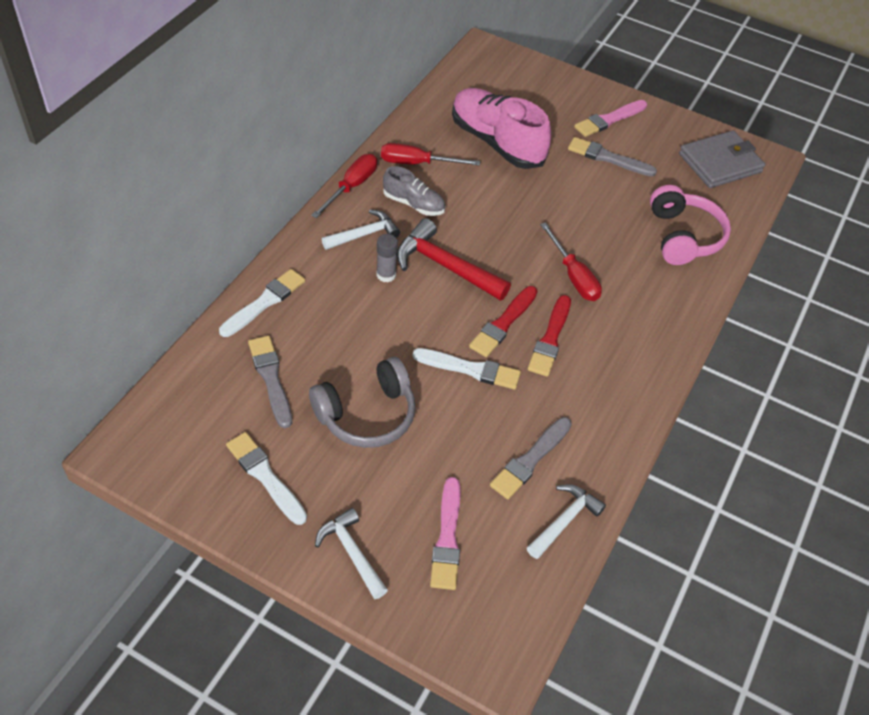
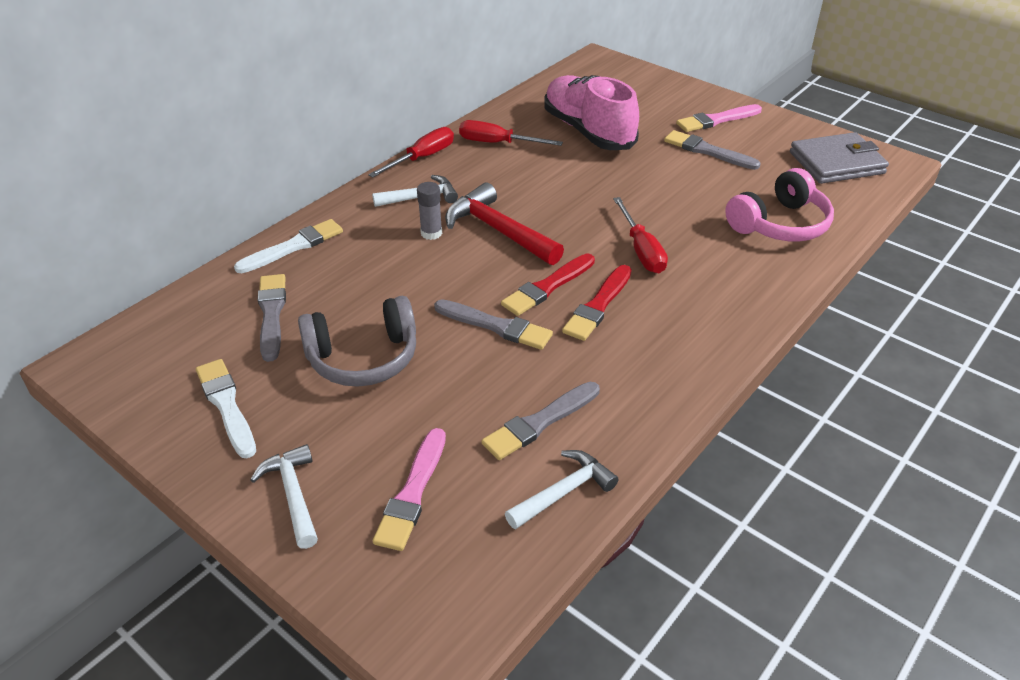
camera: 15 degrees right, 10 degrees down
(413, 204) = (482, 176): grey shoe -> none
(470, 369) = (496, 326): white brush -> grey brush
(683, 236) = (779, 224): pink headphones -> pink headphones turned 45 degrees clockwise

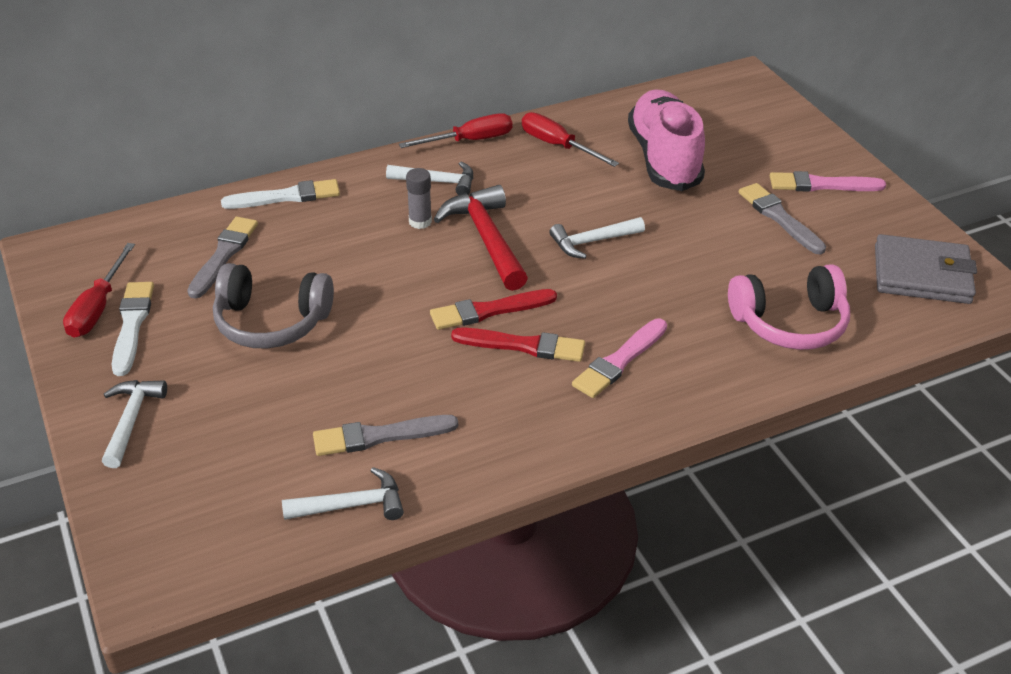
camera: 25 degrees right, 0 degrees up
(412, 493) = (225, 456): pink brush -> pink brush (619, 361)
(496, 326) = (410, 332): grey brush -> none
(585, 208) = (592, 242): none -> white hammer
(598, 305) = (523, 345): red brush -> red brush turned 135 degrees counterclockwise
(641, 250) = (614, 304): red screwdriver -> red screwdriver (98, 308)

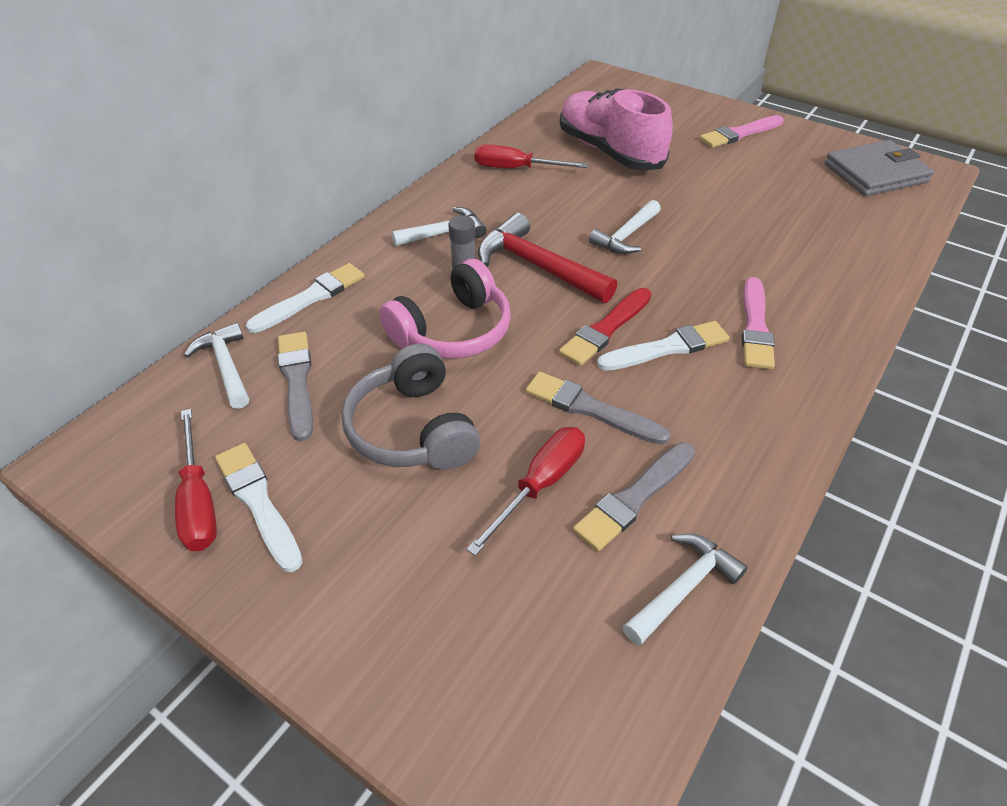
camera: 30 degrees left, 5 degrees up
(131, 420) = (356, 618): white hammer -> white hammer (226, 366)
(271, 322) = (413, 429): grey headphones -> grey headphones turned 90 degrees clockwise
(470, 140) = (438, 188): red screwdriver -> red screwdriver (540, 484)
(523, 345) = (667, 348): red brush -> white brush
(779, 218) = (739, 167): grey brush -> grey brush (590, 409)
(789, 323) = (837, 243): pink headphones -> pink headphones (453, 330)

